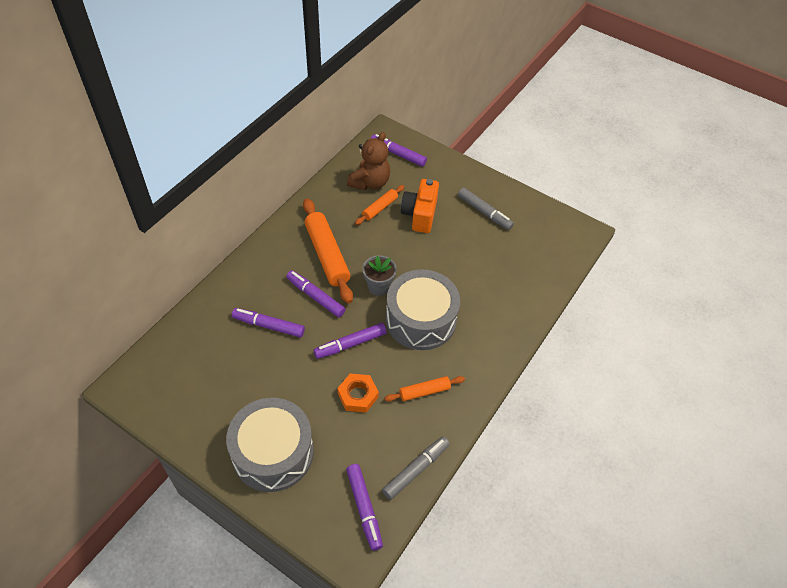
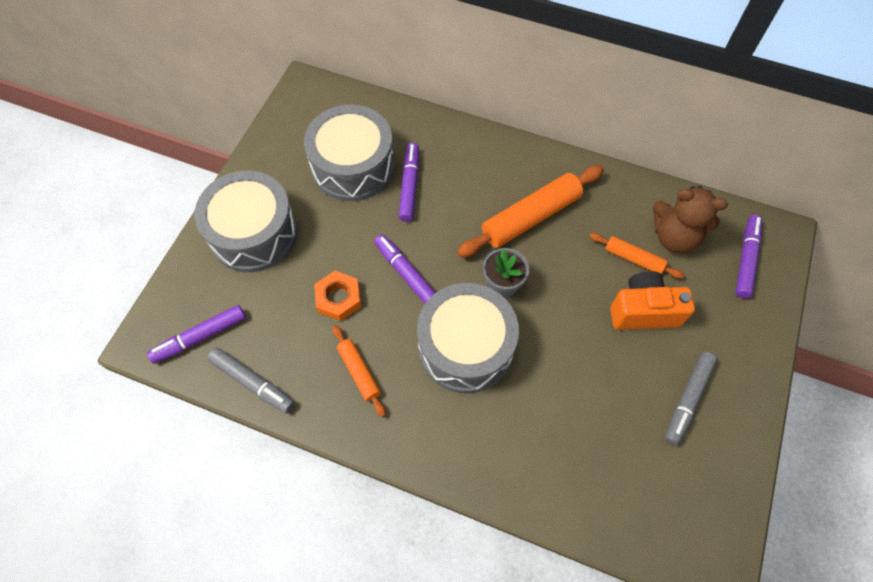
camera: 80 degrees right, 10 degrees up
(232, 363) = (353, 166): none -> grey drum
(315, 297) = (463, 221): purple marker -> none

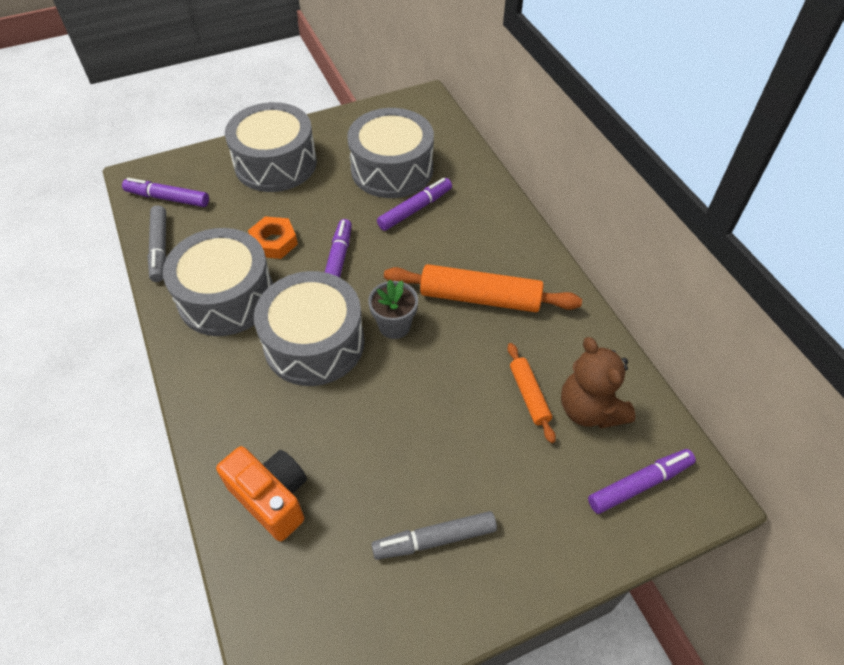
camera: 45 degrees right, 10 degrees down
(359, 372) = (226, 297): orange rolling pin -> grey drum
(643, 311) = (485, 440): orange camera -> orange camera (272, 498)

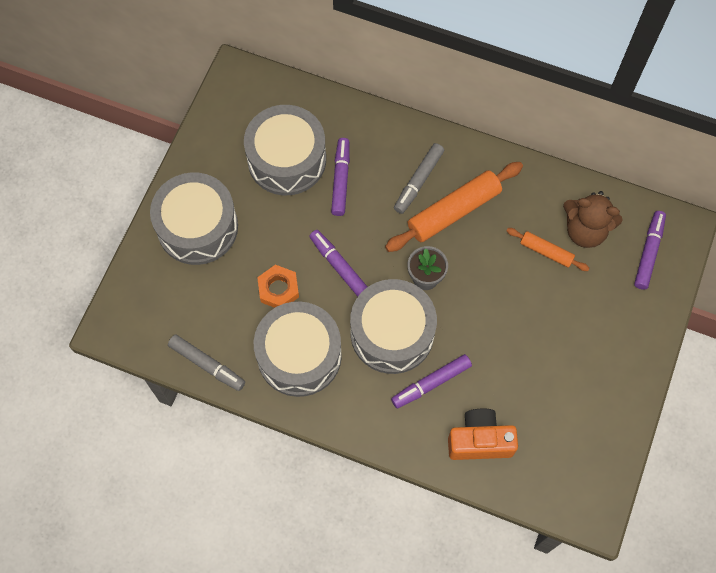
camera: 45 degrees left, 15 degrees up
(167, 198) = (158, 325): purple marker -> purple marker (431, 383)
(434, 539) = (583, 379): grey marker -> grey marker (418, 181)

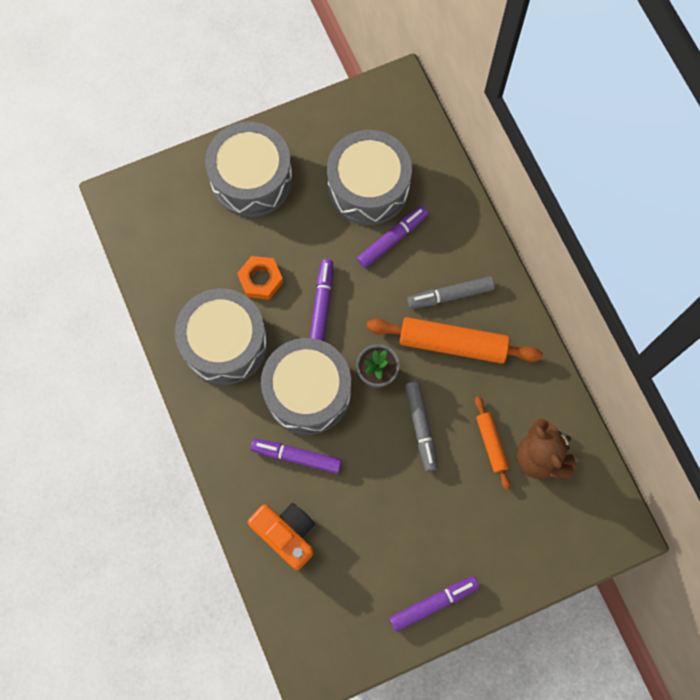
camera: 45 degrees right, 5 degrees up
(207, 365) = (155, 287): grey marker -> grey marker (421, 427)
(648, 252) = (573, 523): purple marker -> purple marker (433, 603)

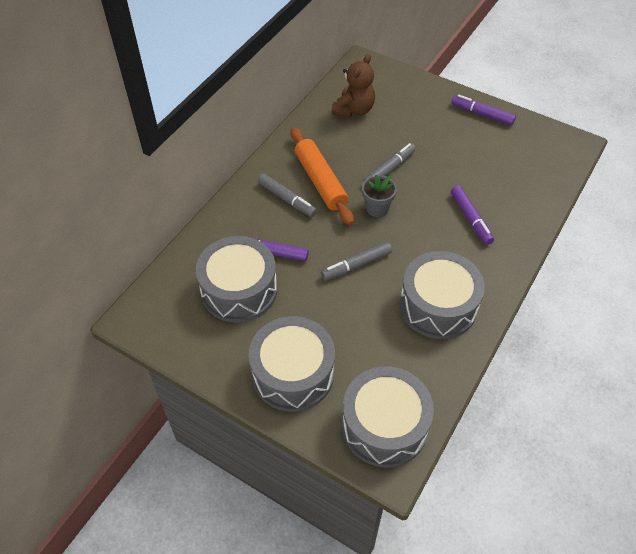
camera: 125 degrees left, 20 degrees down
(261, 280) = (371, 313): orange nut -> none
(286, 534) = (520, 196): orange camera -> none
(307, 392) = (424, 237): grey drum -> grey drum (384, 425)
(321, 304) = (356, 265): purple marker -> grey marker
(491, 443) = (367, 133): orange rolling pin -> none

